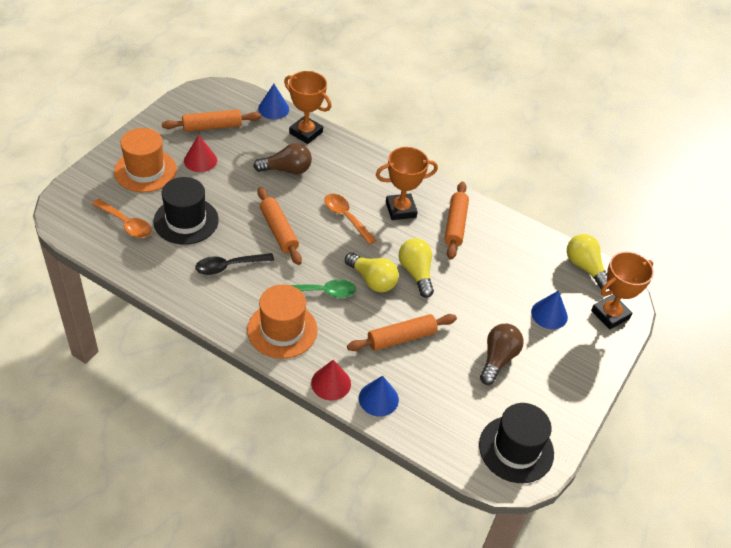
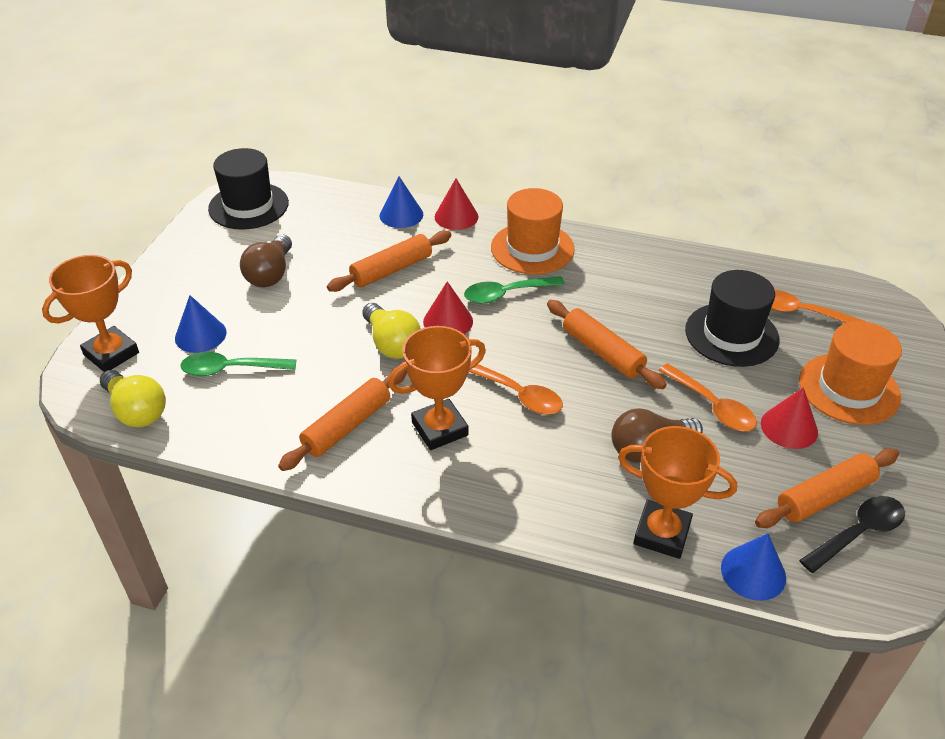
camera: 170 degrees right, 5 degrees down
(228, 266) = (636, 295): black spoon -> black spoon (858, 533)
(234, 182) = (712, 406): none -> orange spoon
(372, 280) = (448, 321): yellow light bulb -> red cone
(455, 225) = (347, 426): orange rolling pin -> orange rolling pin turned 45 degrees clockwise
(526, 281) = (231, 369): none -> green spoon

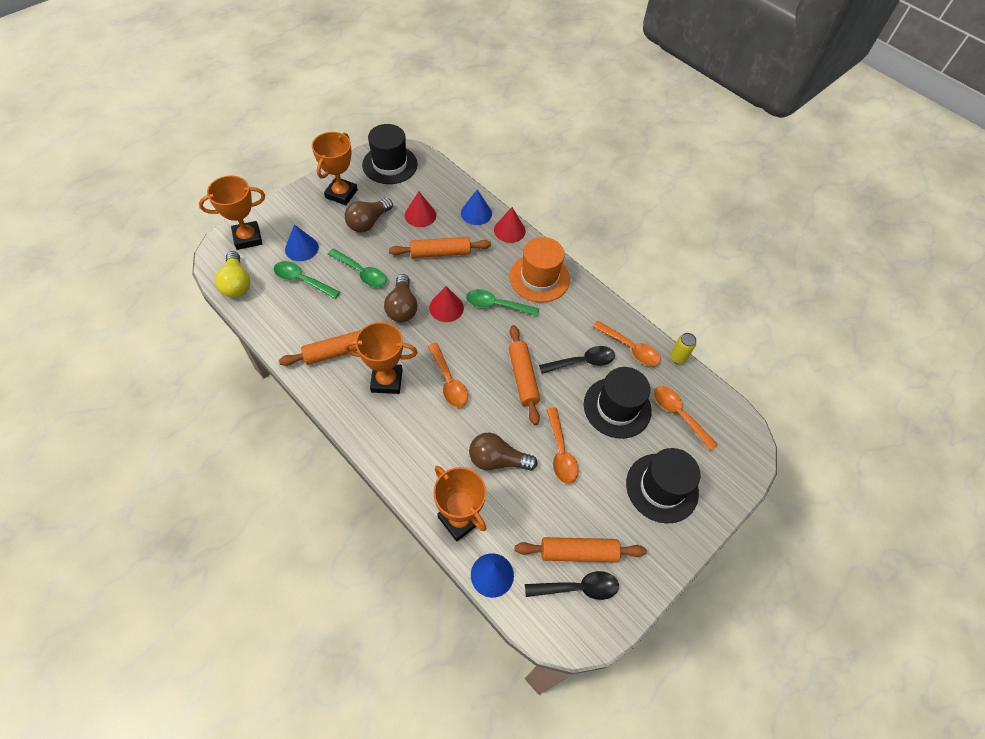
camera: 25 degrees right, 15 degrees up
(208, 258) = (341, 194): none -> orange trophy
(306, 329) = (361, 273): none -> green spoon
(392, 343) = (402, 307): yellow light bulb -> brown light bulb
(654, 308) = (582, 362): none -> black spoon
(693, 273) = (630, 348): none -> orange spoon
(749, 261) = (677, 358): none -> yellow can
(789, 427) = (597, 493): red cone -> red cone (420, 215)
(849, 389) = (662, 488): orange hat -> black hat

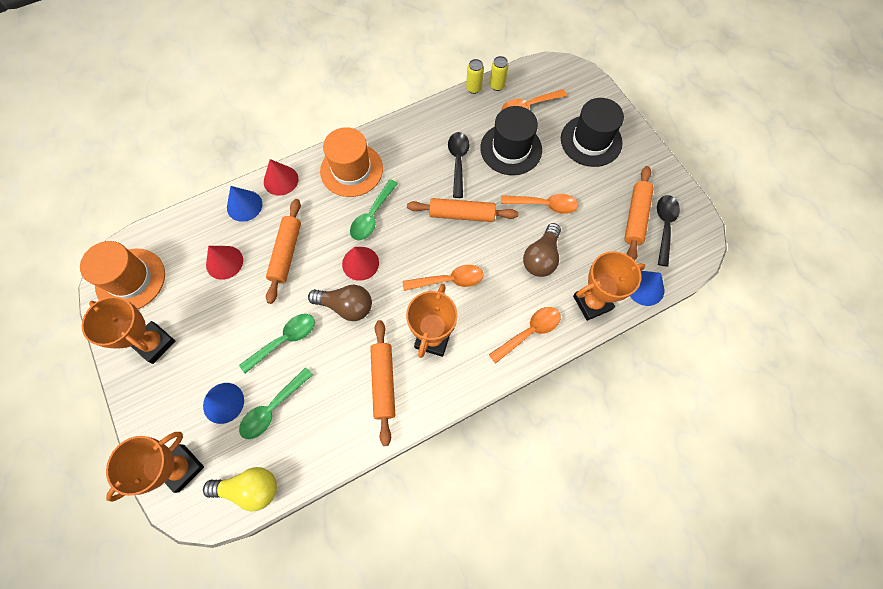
camera: 70 degrees left, 10 degrees up
(248, 238) = (181, 468): orange trophy -> orange trophy turned 45 degrees clockwise
(368, 222) = (213, 320): brown light bulb -> none
(390, 164) = (130, 280): black hat -> orange hat
(630, 348) = (454, 120): orange spoon -> orange spoon (529, 332)
(692, 379) = (497, 85): none -> yellow can

